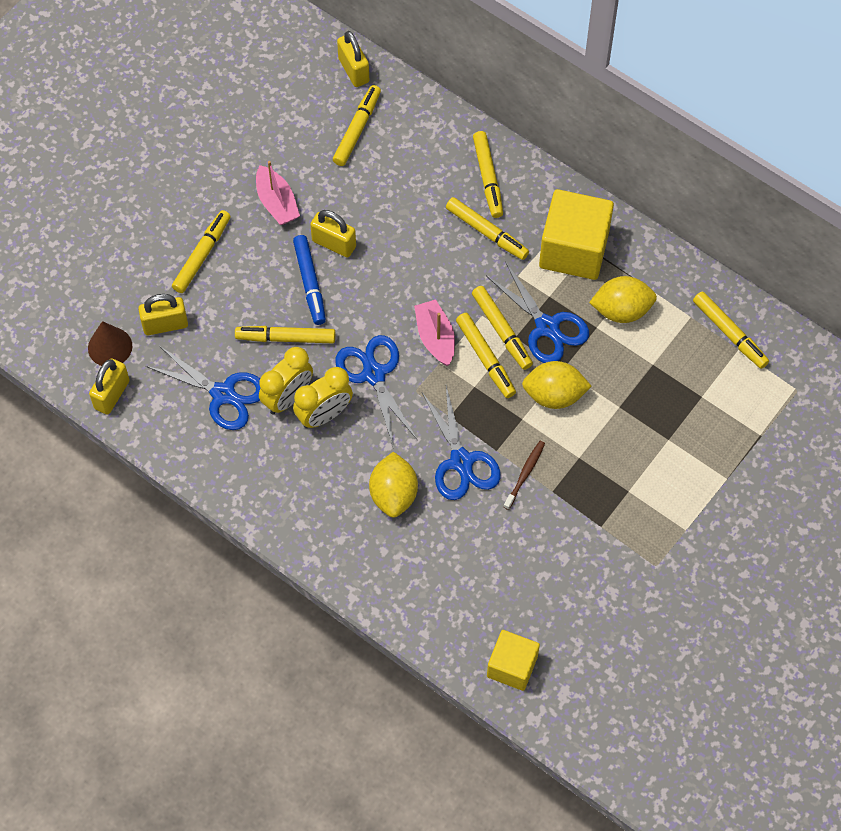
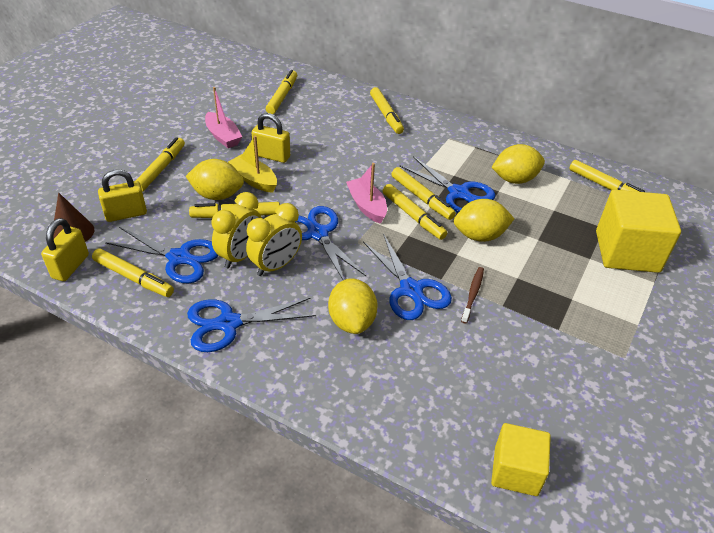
camera: 10 degrees left, 20 degrees down
(266, 304) = (217, 195): none -> yellow lemon
(271, 484) = (228, 323): none -> blue scissors
(310, 283) = (254, 180): blue marker -> yellow boat
(353, 70) = (276, 70): yellow padlock -> none
(487, 232) = (393, 143): yellow marker -> yellow marker (134, 278)
(574, 249) = (464, 148): yellow cube -> yellow cube (627, 251)

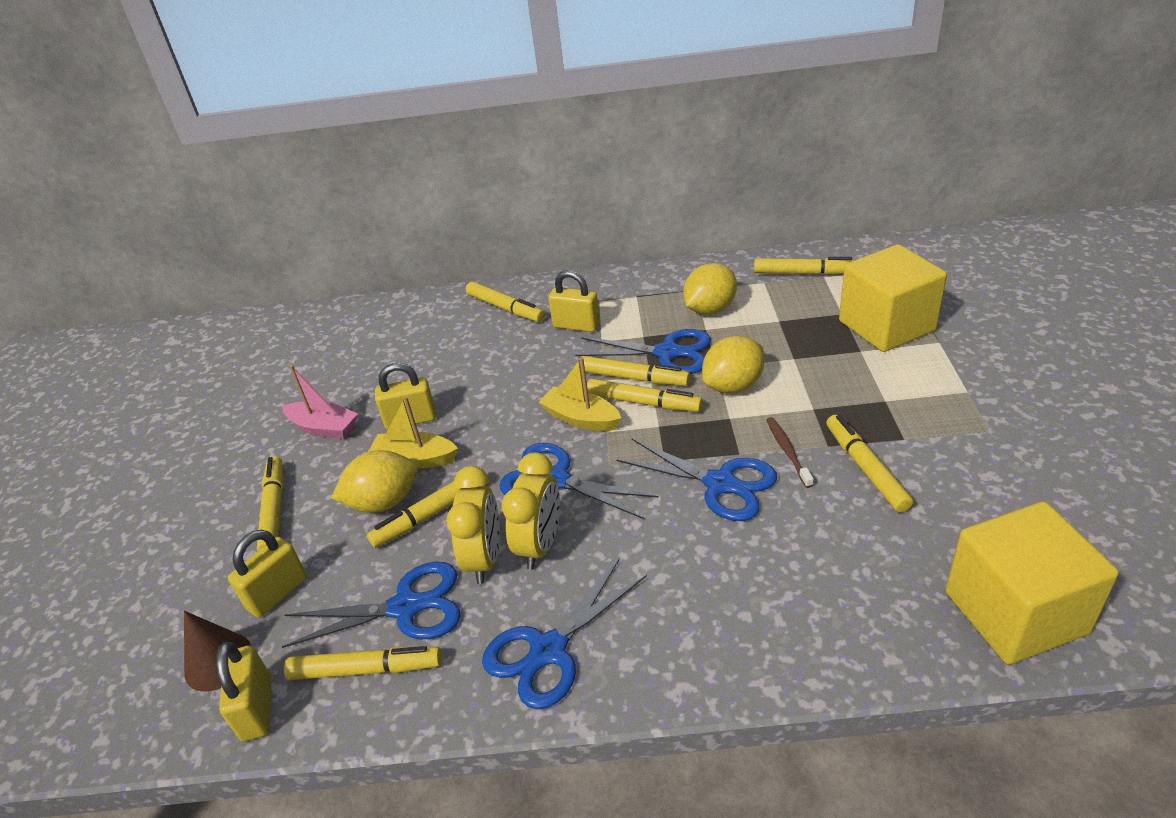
camera: 25 degrees left, 5 degrees down
(282, 96) = (358, 345): yellow marker -> yellow marker (865, 468)
(352, 321) = (691, 557): yellow lemon -> none
(367, 206) = (581, 418): pink boat -> yellow boat
(418, 147) = (576, 326): none -> yellow padlock
(516, 471) = (1015, 612): yellow cube -> yellow cube, size x1.62

